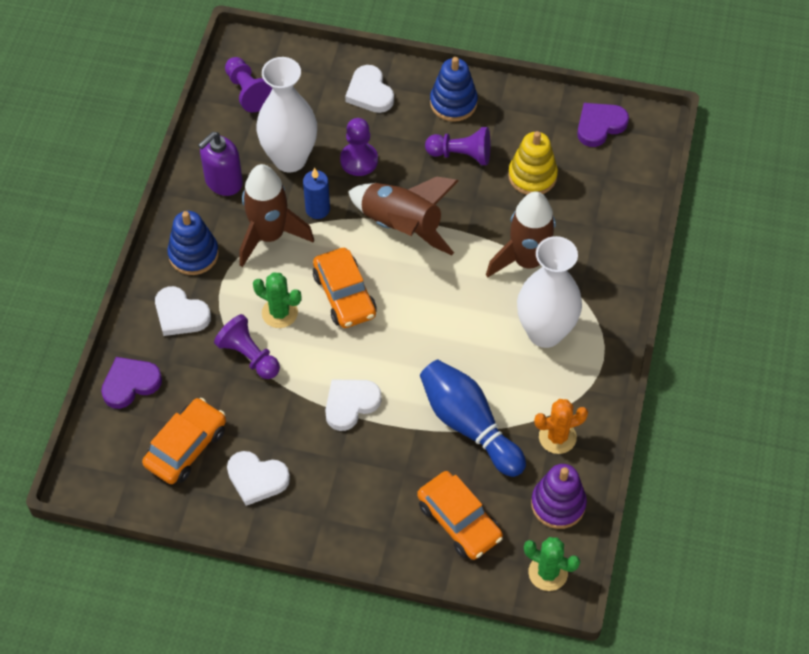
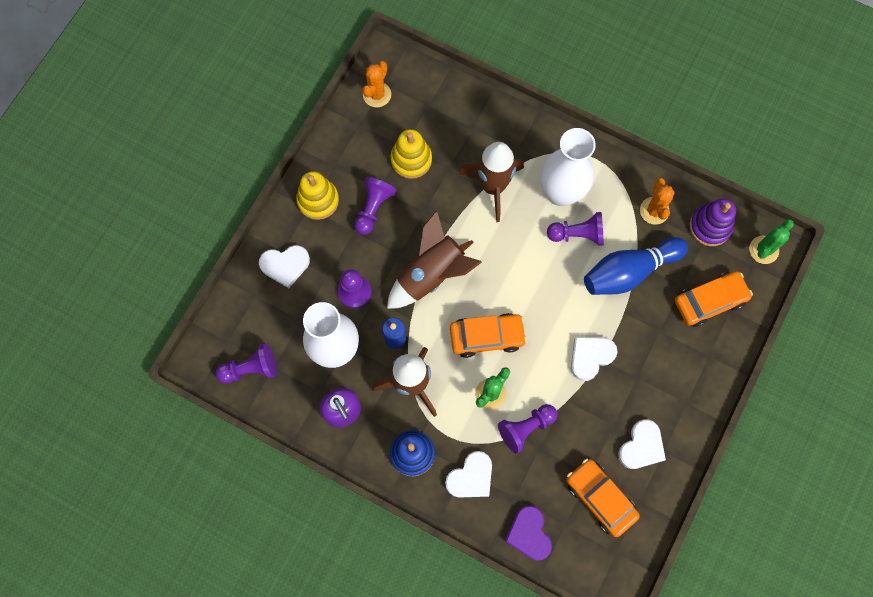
camera: 75 degrees left, 15 degrees up
(350, 404) = (590, 357): white heart -> white heart turned 75 degrees clockwise
(453, 103) = (318, 200): blue stacking toy -> yellow stacking toy
(498, 360) = (577, 234): none -> purple pawn
(600, 125) = (377, 94): purple heart -> orange cactus

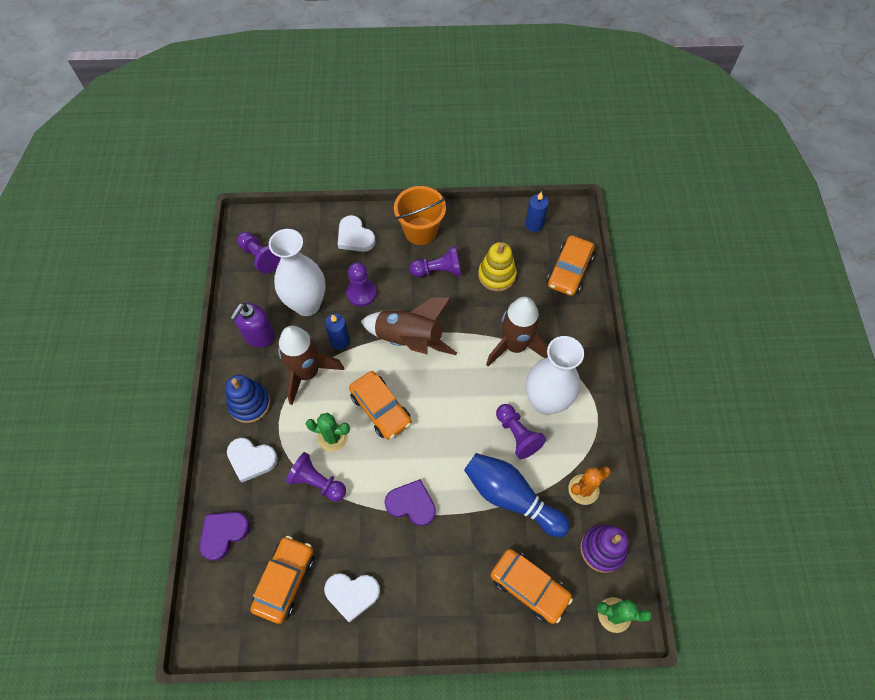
camera: 60 degrees right, 10 degrees down
(318, 200) = (420, 231): yellow stacking toy -> orange bucket
(377, 94) = (534, 224): orange cactus -> blue candle
(446, 95) = (569, 271): none -> orange car
(590, 357) = (411, 504): white heart -> purple heart

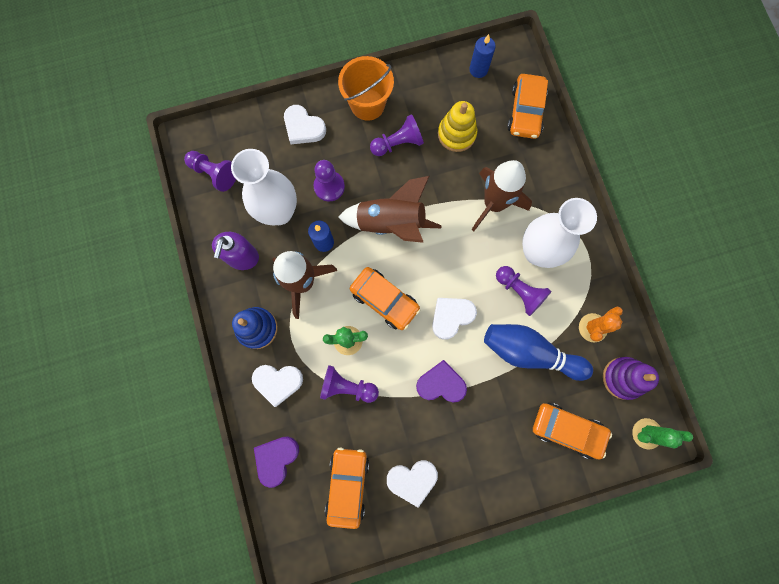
camera: 15 degrees left, 15 degrees up
(442, 441) = (451, 317): none -> white heart

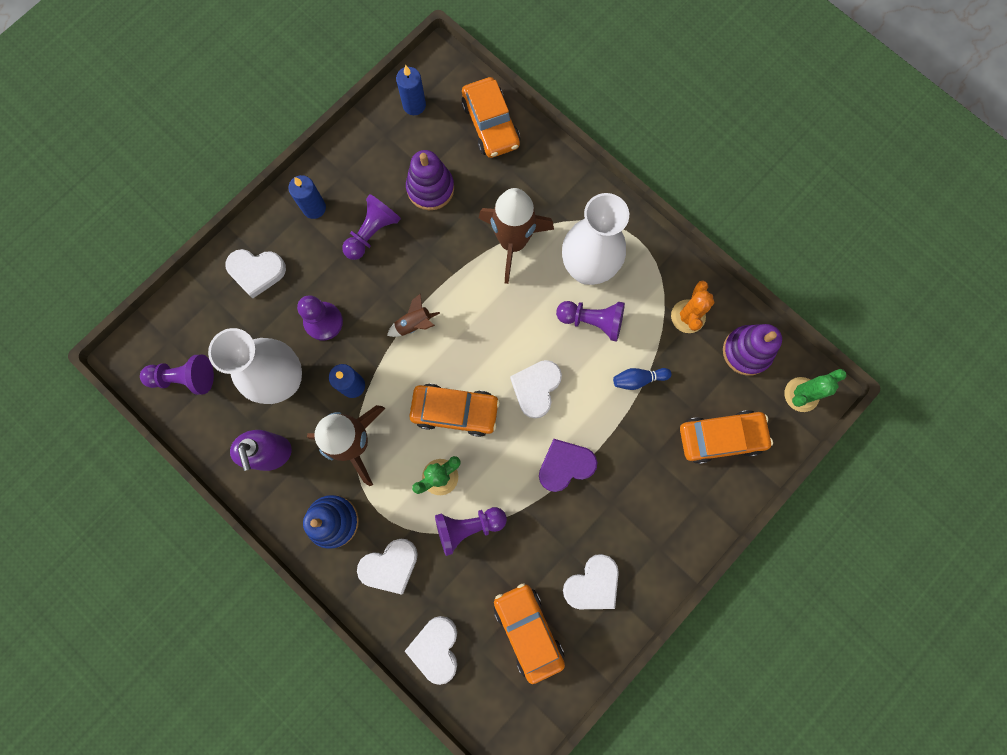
camera: 30 degrees left, 0 degrees up
(276, 459) = (436, 648): purple heart -> white heart
(367, 104) = (314, 208): orange bucket -> blue candle
(391, 223) = (414, 324): brown rocket -> brown rocket, size x0.45
(456, 134) = (430, 188): yellow stacking toy -> purple stacking toy
(529, 352) = (638, 379): blue bowling pin -> blue bowling pin, size x0.44

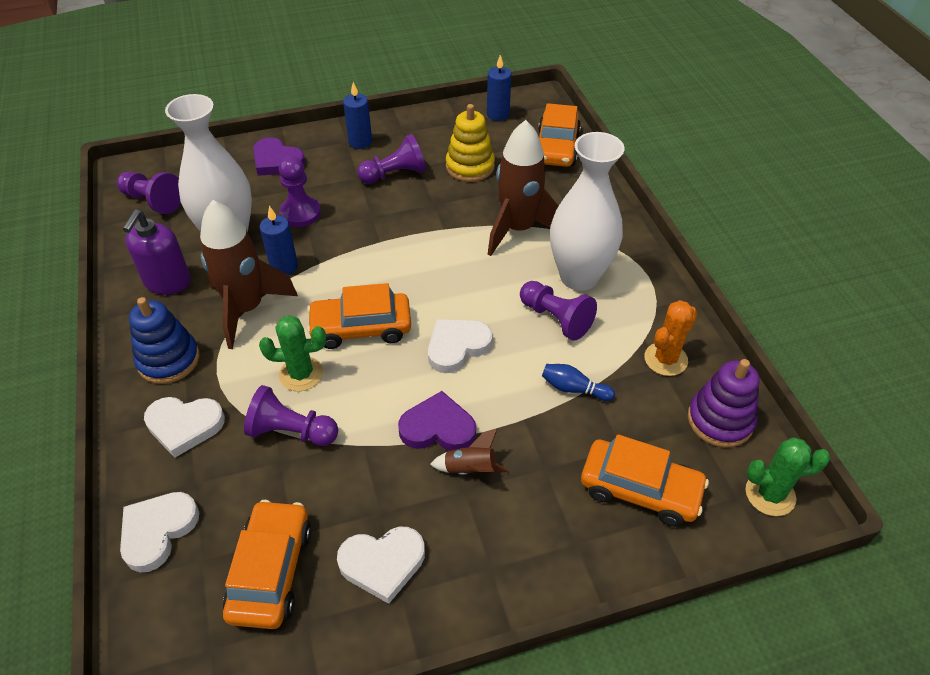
camera: 30 degrees right, 30 degrees down
(256, 272) = (277, 161): white heart -> purple heart
(414, 324) = (378, 248): brown rocket -> brown rocket (470, 469)
(430, 188) = (470, 167): purple stacking toy -> yellow stacking toy
(455, 411) = (361, 328): orange car -> orange car turned 135 degrees clockwise

